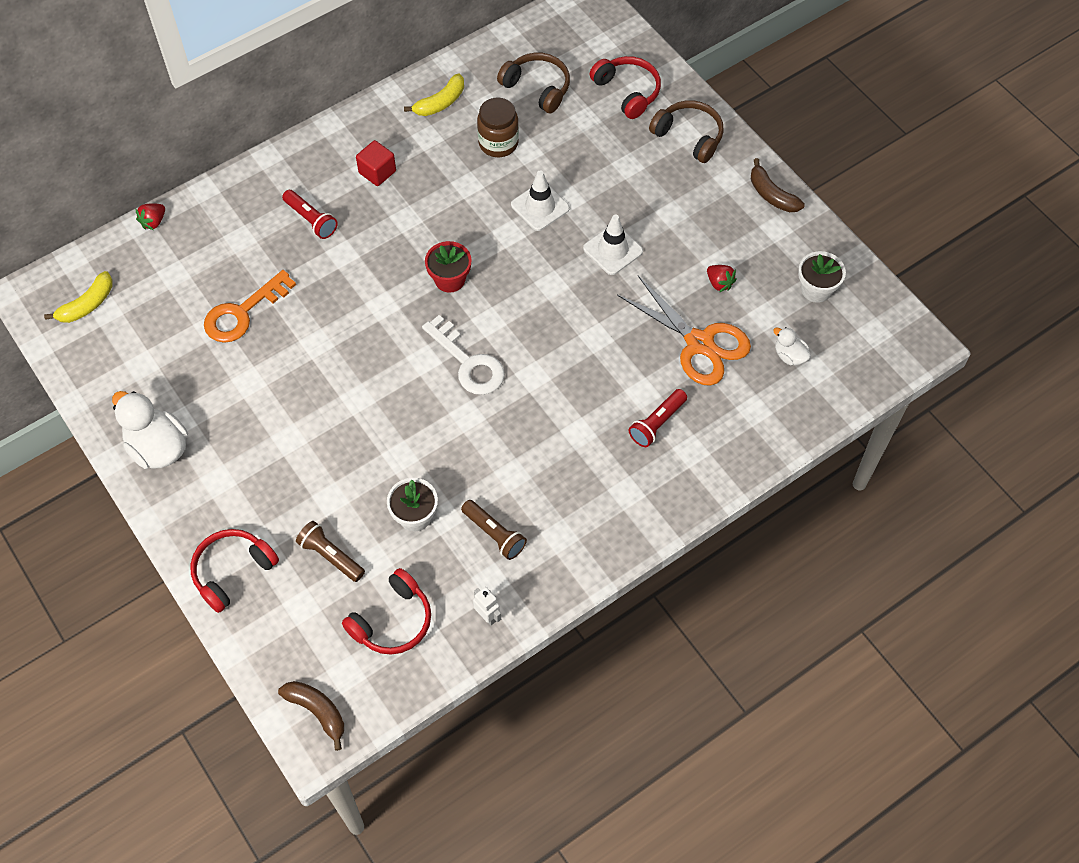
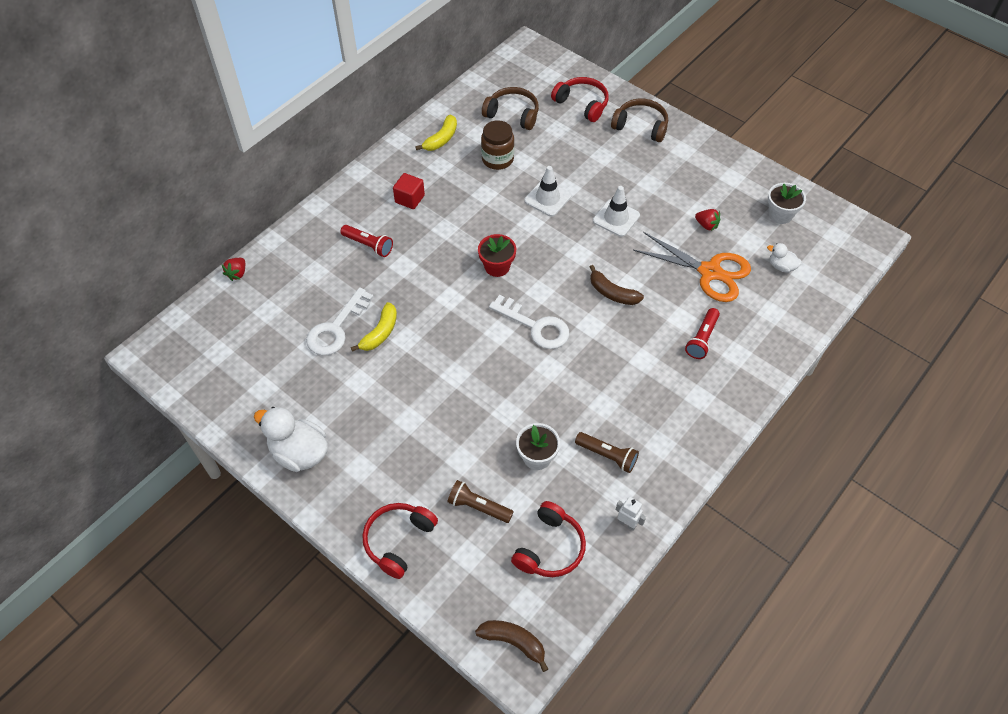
camera: 15 degrees left, 5 degrees down
(87, 305) = (200, 351): yellow banana -> yellow banana (380, 333)
(242, 313) = (336, 328): orange key -> white key
(771, 194) = (719, 154): brown banana -> brown banana (612, 293)

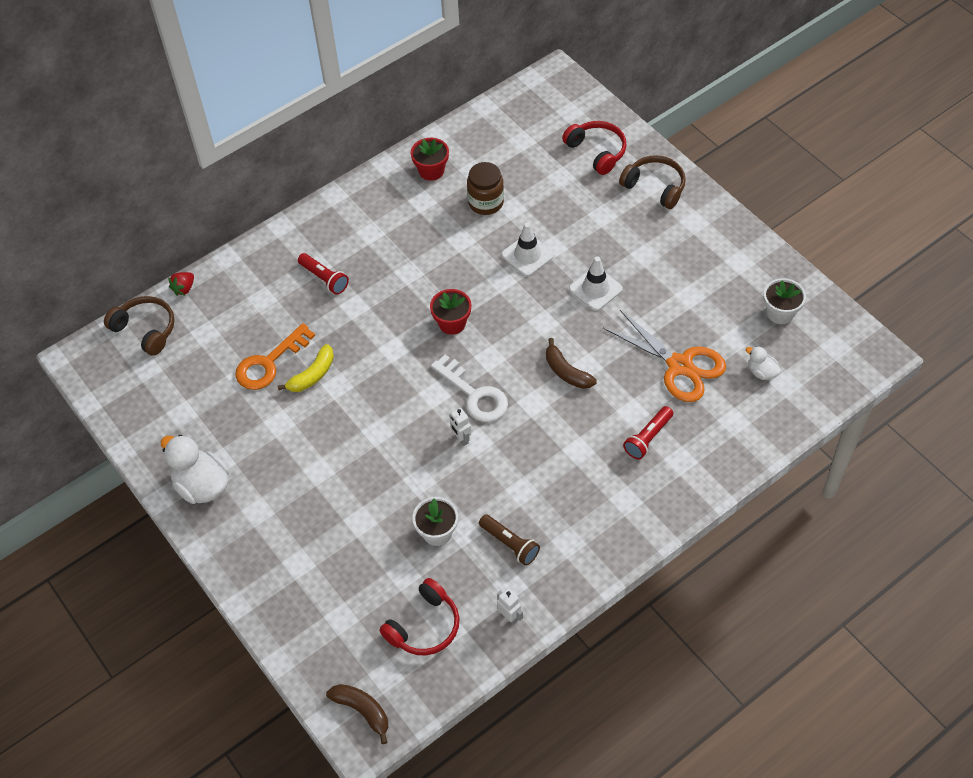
camera: 15 degrees right, 0 degrees up
(336, 328) = (269, 363): white key -> orange key
(398, 541) = (277, 591): red headphones -> none
(409, 199) = (380, 234): red cube -> none
(441, 139) = (431, 171): yellow banana -> red flower pot
(478, 507) = (364, 572): brown flashlight -> none
(512, 114) = (516, 153): brown headphones -> brown headphones (145, 330)
(535, 368) = (461, 439): none -> white robot
(706, 225) = (693, 312): red strawberry -> none

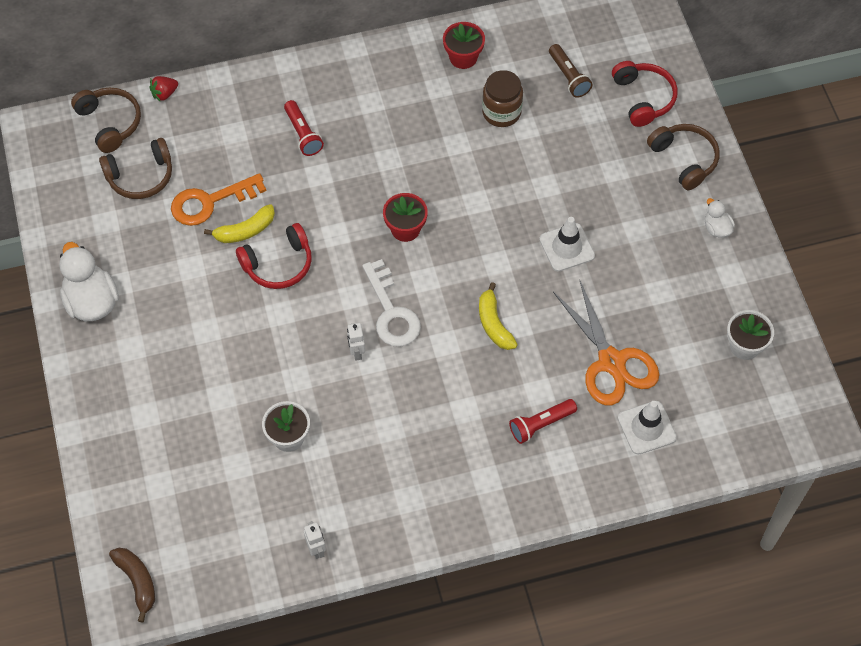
camera: 20 degrees right, 5 degrees up
(195, 364) = (140, 176): none -> brown headphones
(424, 626) = (232, 524): red headphones -> red headphones (278, 264)
(510, 544) = (352, 477): brown flashlight -> brown flashlight (568, 77)
(527, 255) = (515, 185): white traffic cone -> white traffic cone (646, 427)
(566, 371) = (494, 323): brown banana -> yellow banana
(761, 372) = (692, 401): white duck -> white duck (716, 228)

